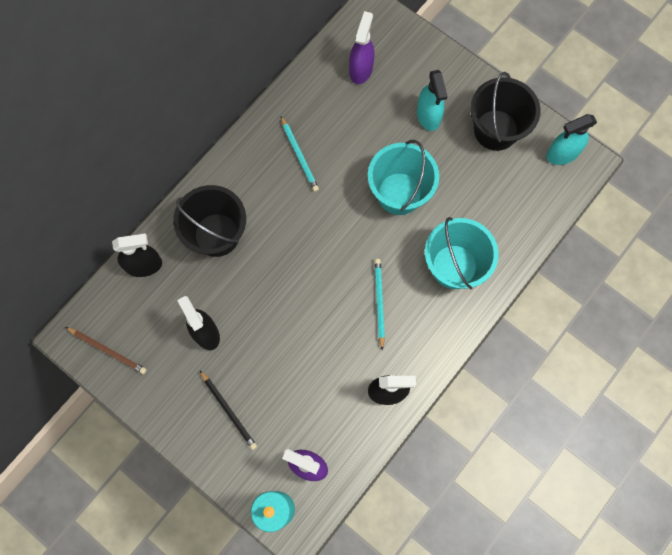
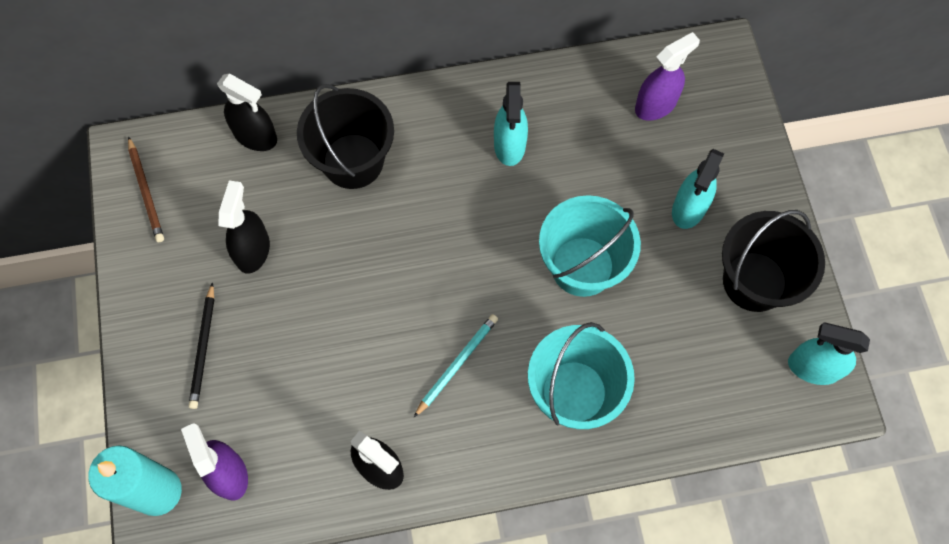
camera: 40 degrees right, 5 degrees down
(299, 155) = (509, 145): turquoise pencil -> turquoise spray bottle

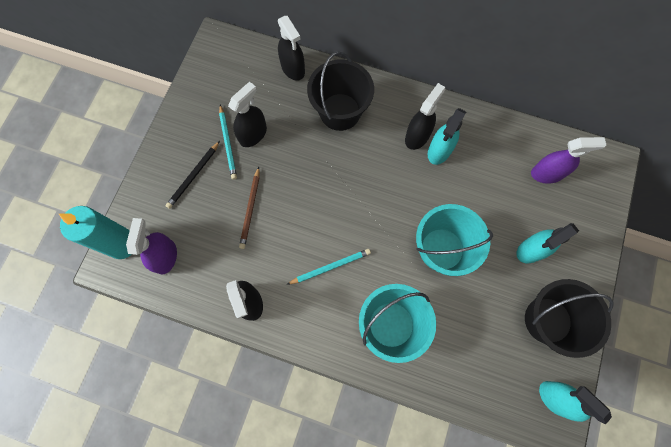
camera: 30 degrees right, 5 degrees up
(146, 192) = (214, 69): brown pencil -> brown pencil (250, 209)
(225, 280) = (228, 143): none -> turquoise pencil
(471, 141) = (417, 136): none -> black spray bottle

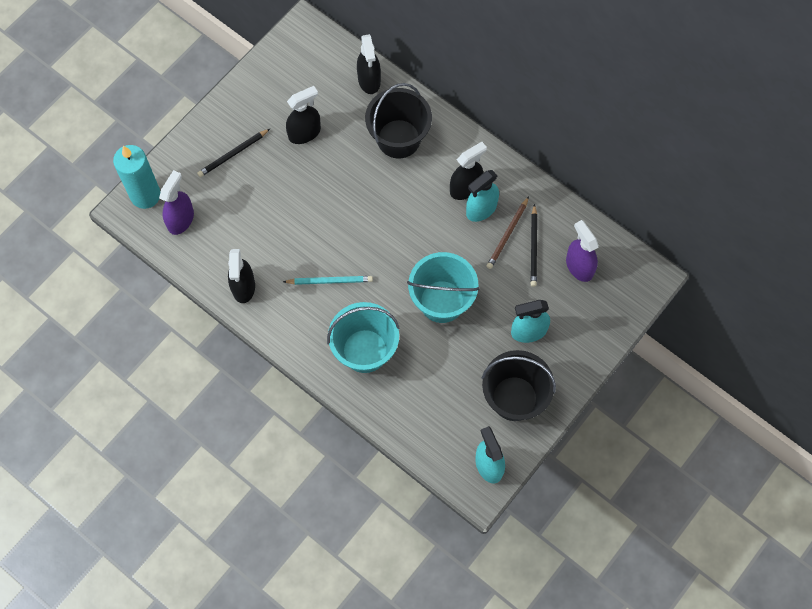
camera: 20 degrees right, 5 degrees down
(228, 143) = (277, 134): turquoise pencil -> none
(250, 209) = (275, 203): brown pencil -> brown pencil (507, 234)
(500, 170) = (534, 247): none -> black pencil
(547, 173) = (579, 266): purple spray bottle -> purple spray bottle turned 135 degrees counterclockwise

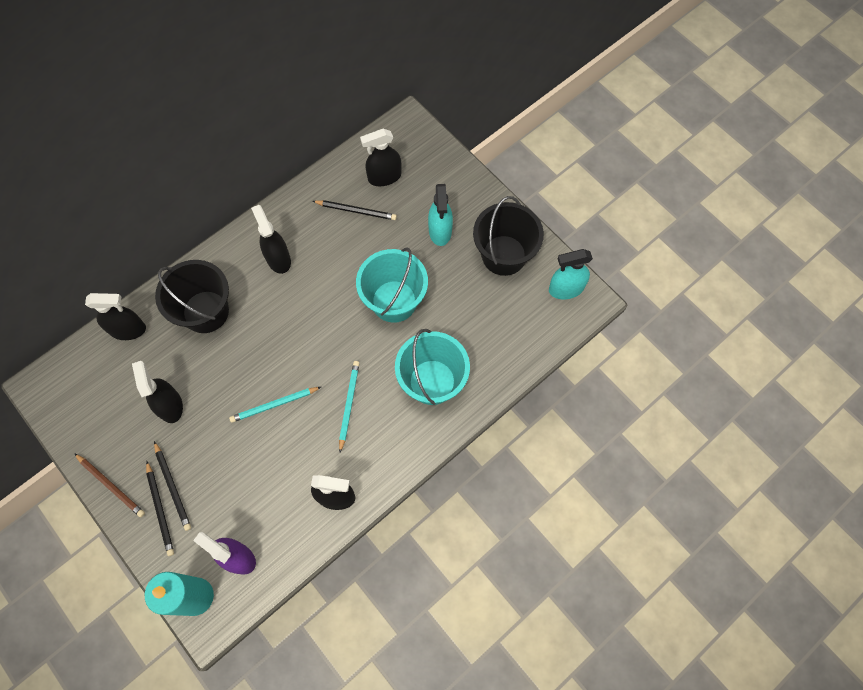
camera: 80 degrees left, 0 degrees up
(212, 150) = (160, 509): none -> black pencil
(319, 218) = (274, 405): none -> turquoise pencil
(481, 209) = (305, 249): turquoise spray bottle -> none
(507, 234) = (337, 230): brown pencil -> brown pencil (111, 485)
(579, 266) = (384, 177): purple spray bottle -> black spray bottle

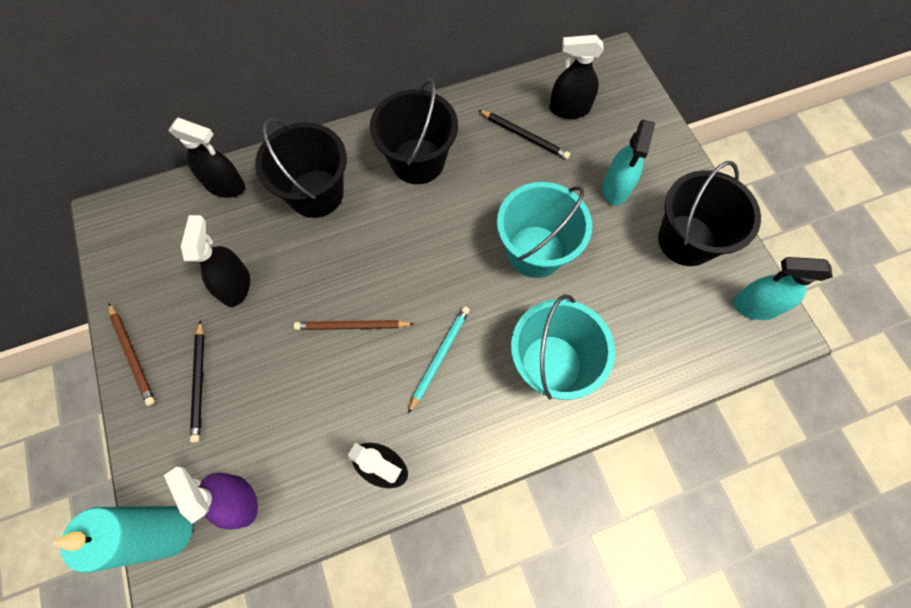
camera: 20 degrees right, 0 degrees up
(160, 509) = (174, 404): black pencil -> none
(274, 405) = (352, 326): turquoise pencil -> brown pencil
(278, 259) = (418, 161): black spray bottle -> black bucket

